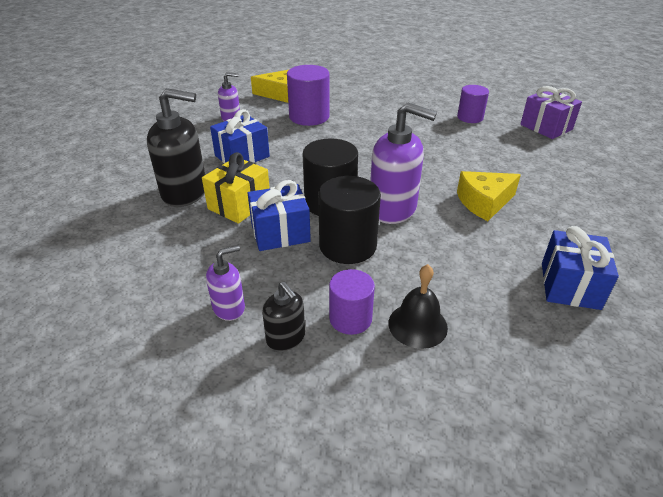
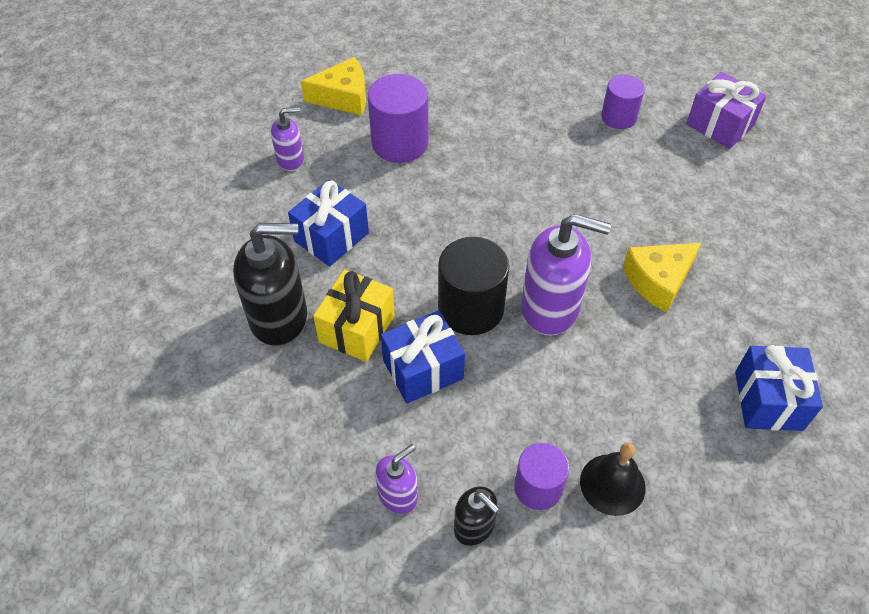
camera: 10 degrees left, 15 degrees up
(347, 245) = (509, 378): black cylinder -> none

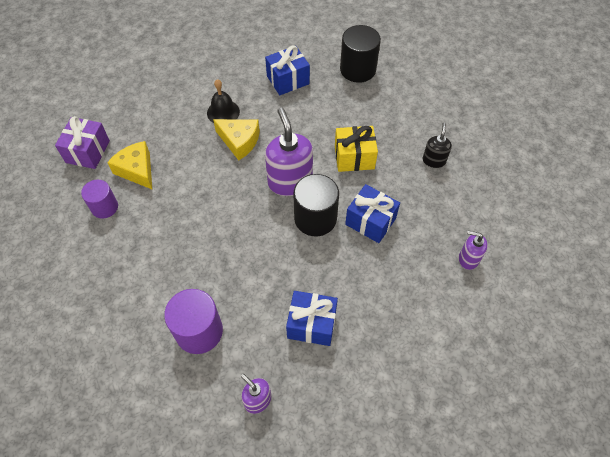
camera: 120 degrees left, 5 degrees up
(279, 317) = (390, 315): black soap dispenser -> none
(343, 97) = (167, 404): yellow cheese -> yellow cheese (137, 170)
(357, 328) = (368, 268): yellow gift -> yellow gift (354, 157)
(398, 495) = (444, 197): purple soap dispenser -> purple soap dispenser (468, 259)
(538, 487) = (396, 145): purple cylinder -> none
(612, 484) = (373, 120): black bell -> black bell (223, 112)
(752, 529) = (358, 69): none -> black cylinder

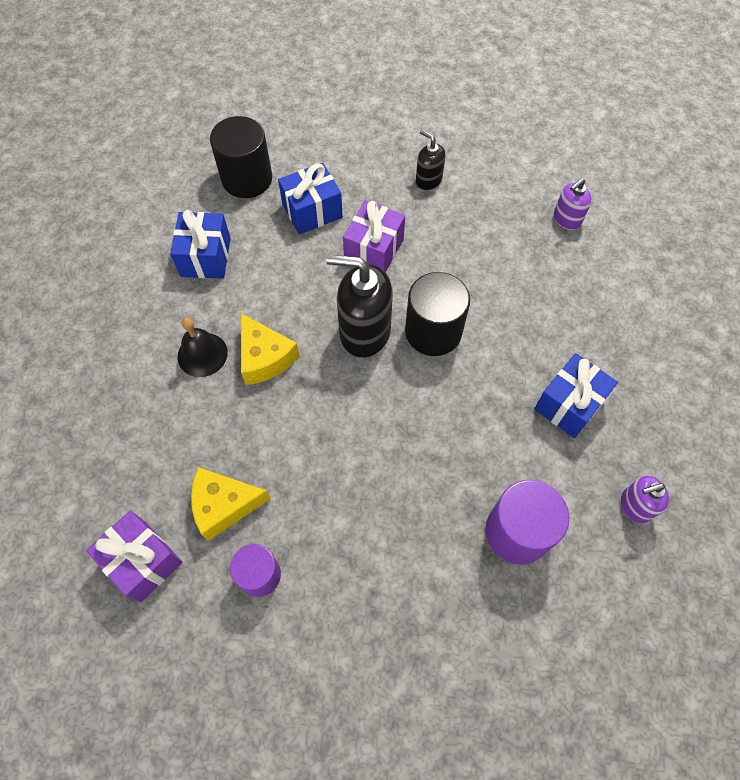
camera: 60 degrees left, 5 degrees up
(239, 141) = (265, 357): yellow cheese -> yellow cheese turned 90 degrees clockwise
(290, 181) = (364, 332): purple soap dispenser -> black soap dispenser
(354, 157) = (374, 250): yellow gift -> purple gift
(370, 221) = (470, 280): blue gift -> blue gift (312, 211)

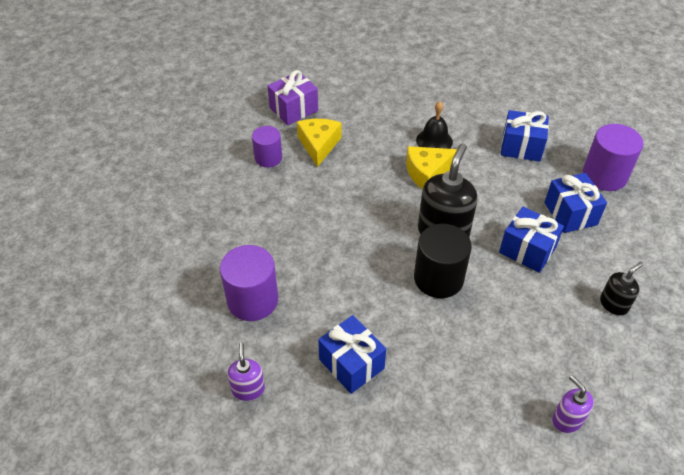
camera: 100 degrees right, 15 degrees down
(247, 179) = (604, 175): black cylinder -> purple cylinder
(374, 250) = (527, 250): purple gift -> blue gift

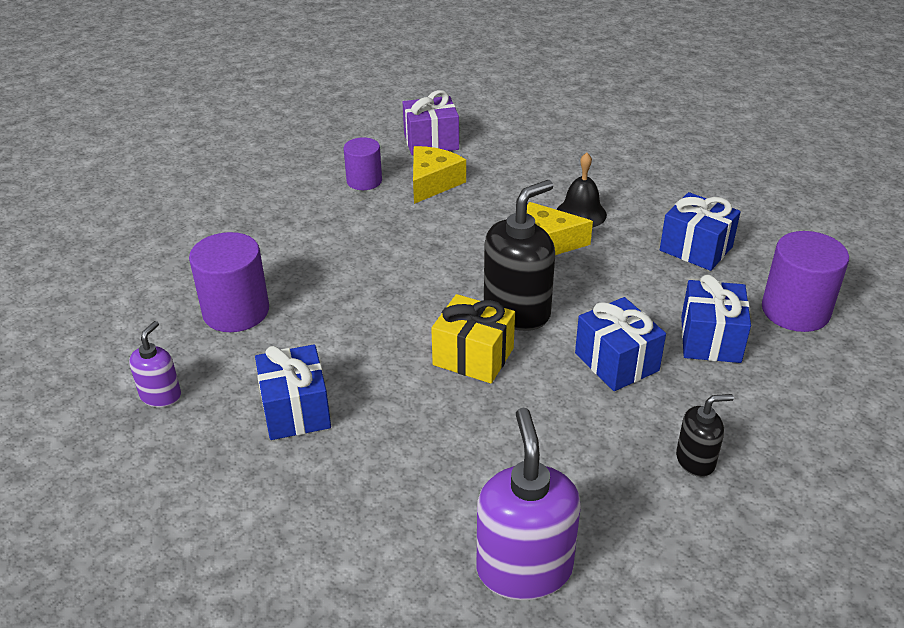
camera: 25 degrees right, 10 degrees down
(438, 278) = (473, 356): black cylinder -> yellow gift
(567, 419) = (524, 568): purple soap dispenser -> purple soap dispenser, size x1.87

